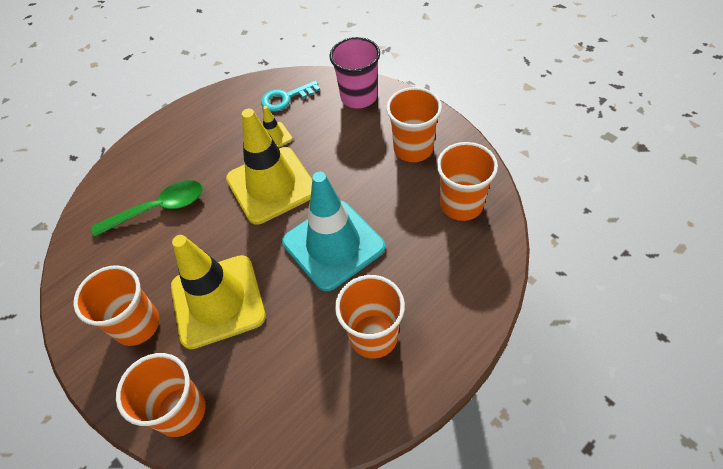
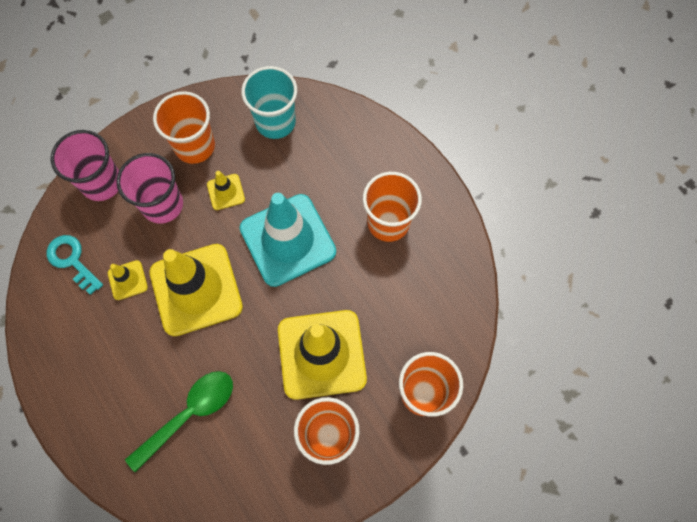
camera: 85 degrees left, 15 degrees up
(158, 209) = (189, 414): green spoon -> green spoon turned 60 degrees clockwise
(285, 98) = (72, 260): turquoise key -> turquoise key turned 150 degrees clockwise
(348, 141) = (162, 204): none -> pink cup
(372, 183) = (226, 192): none -> yellow traffic cone
(461, 204) = (275, 122): orange cup -> turquoise cup

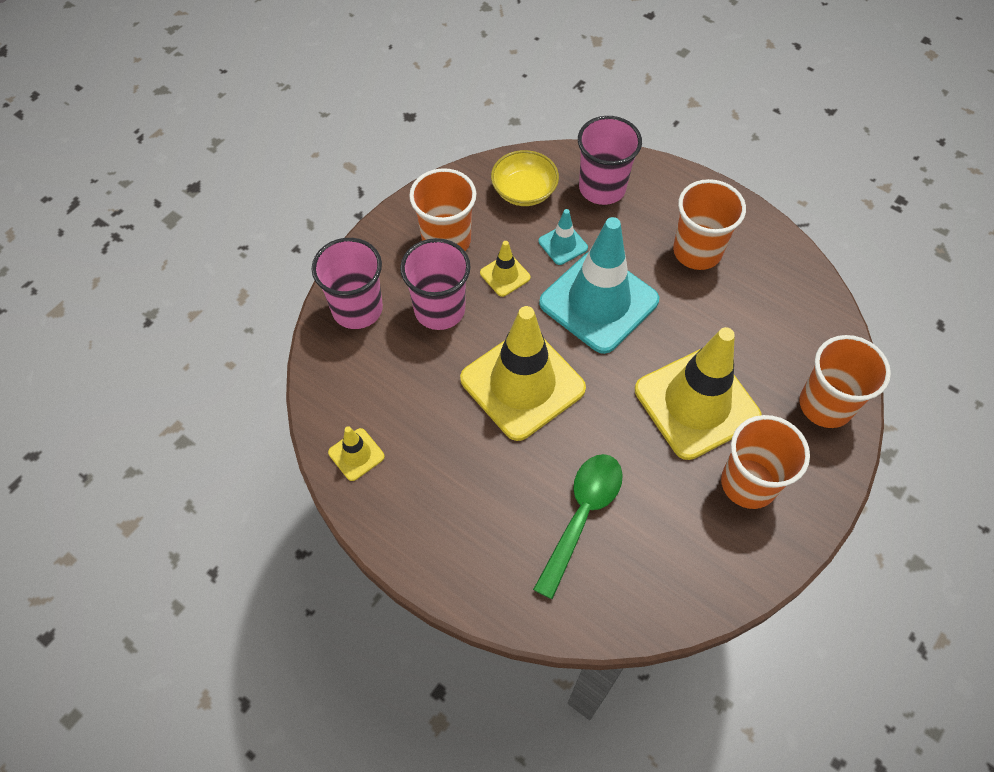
camera: 20 degrees left, 10 degrees down
(72, 260) = (362, 400): turquoise key -> none
(127, 280) = (438, 399): yellow traffic cone -> yellow traffic cone (356, 454)
(275, 122) = (524, 191): turquoise cup -> yellow bowl
(283, 180) = (563, 244): none -> turquoise traffic cone
(339, 139) = (602, 188): none -> pink cup

